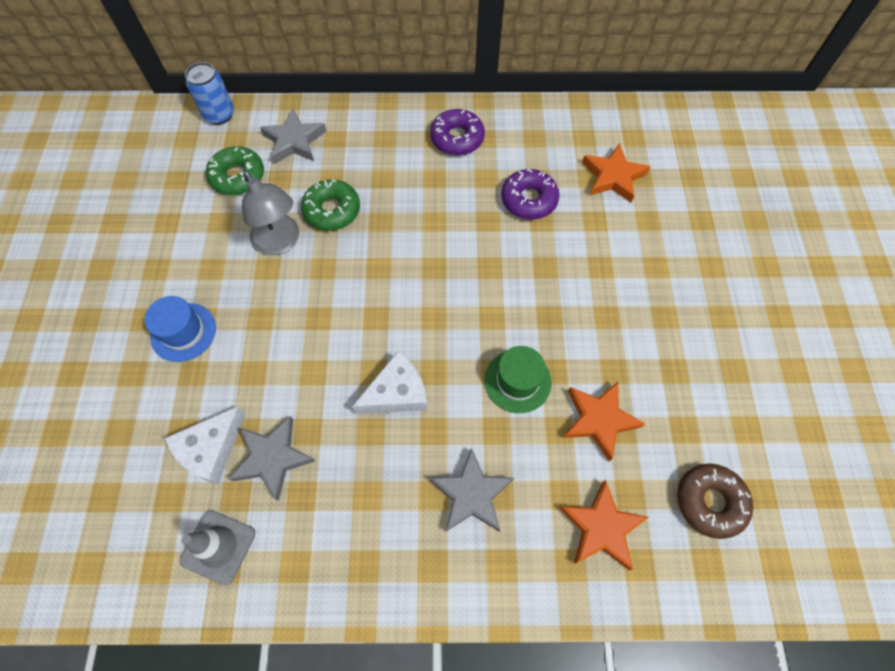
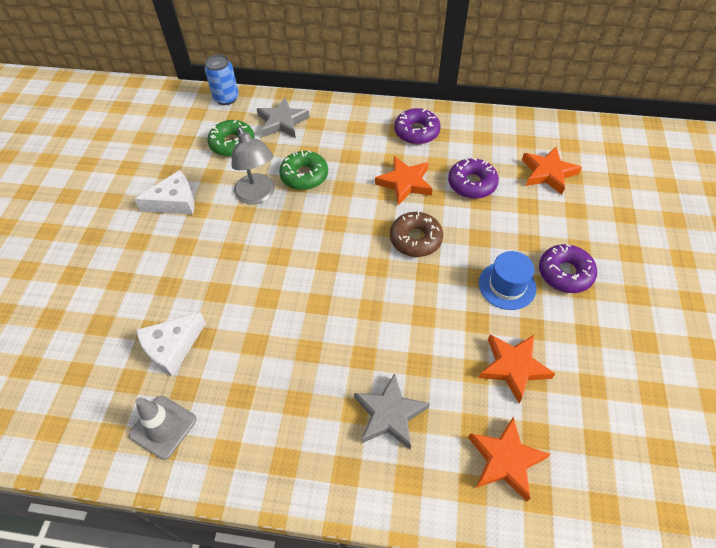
camera: 10 degrees right, 10 degrees down
(183, 332) = (167, 254): blue hat -> blue hat (507, 285)
(272, 458) = (222, 361): grey star -> none
(397, 392) = (336, 322): white cheese -> white cheese (174, 202)
(452, 207) = (405, 183): none -> orange star
(517, 381) = (443, 326): green hat -> none
(643, 300) = (565, 273): none -> purple donut
(710, 502) = (611, 452): brown donut -> brown donut (415, 239)

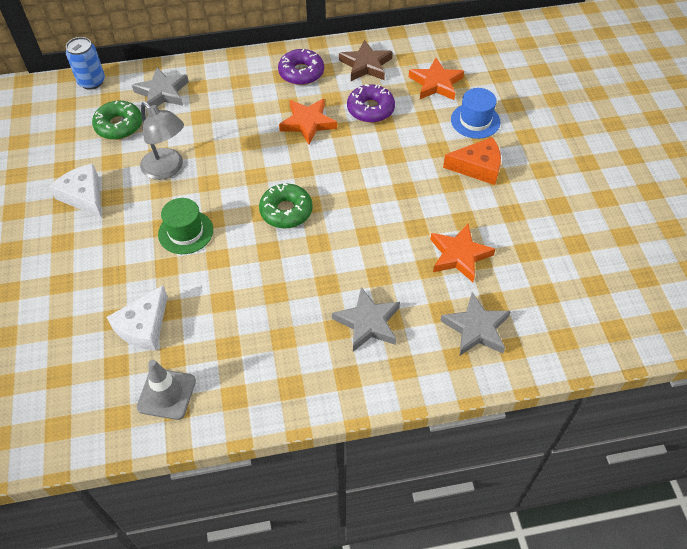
camera: 20 degrees left, 0 degrees up
(174, 202) = (84, 196): white cheese -> white cheese turned 90 degrees counterclockwise
(249, 262) = (185, 232): none -> green hat
(304, 176) = (207, 139): green donut -> green donut (286, 211)
(415, 239) = (336, 171): brown donut -> none
(482, 138) = (366, 65): none -> brown star
(505, 460) = (476, 328): orange star -> grey star
(507, 285) = (432, 190): blue hat -> blue hat (475, 121)
(565, 273) = (477, 167): purple donut -> orange cheese

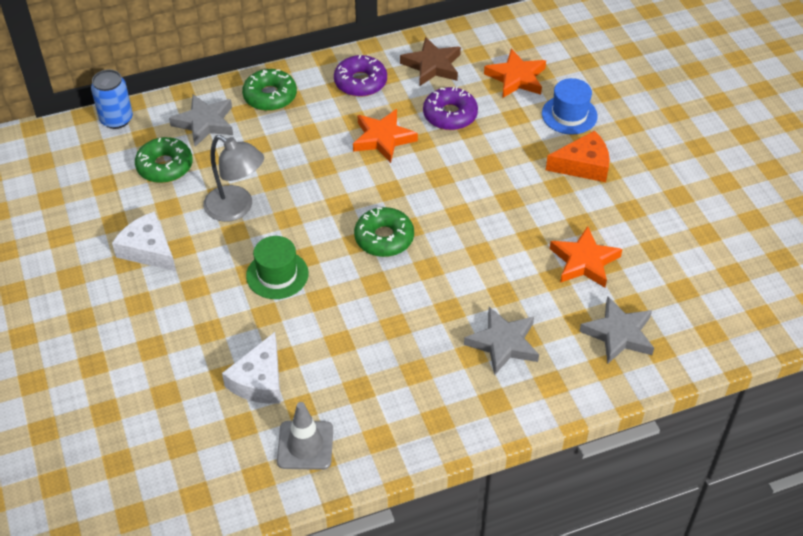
camera: 10 degrees left, 5 degrees down
(222, 76) = (270, 96): none -> green donut

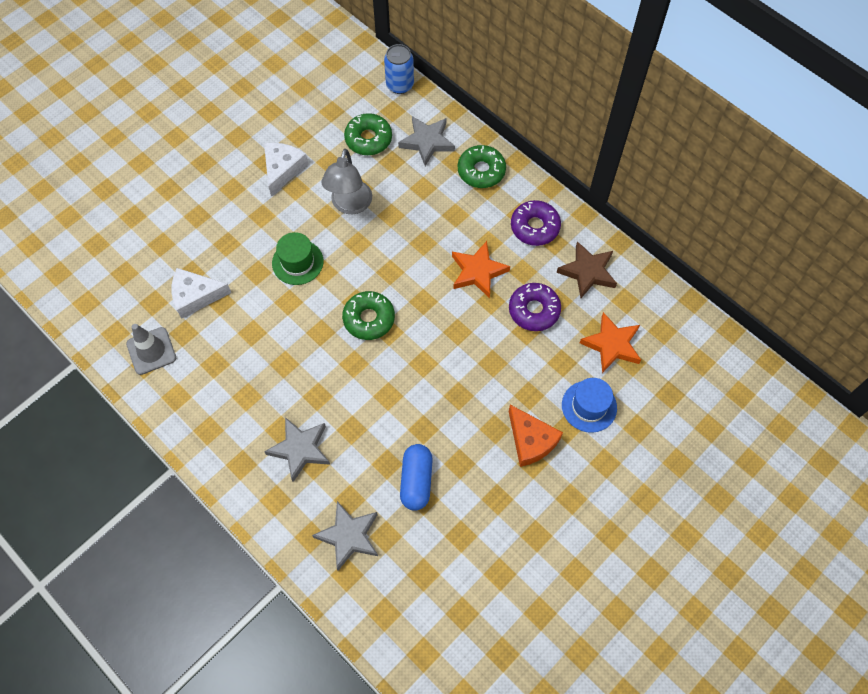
camera: 65 degrees right, 15 degrees up
(584, 261) = (416, 481): orange star -> blue capsule

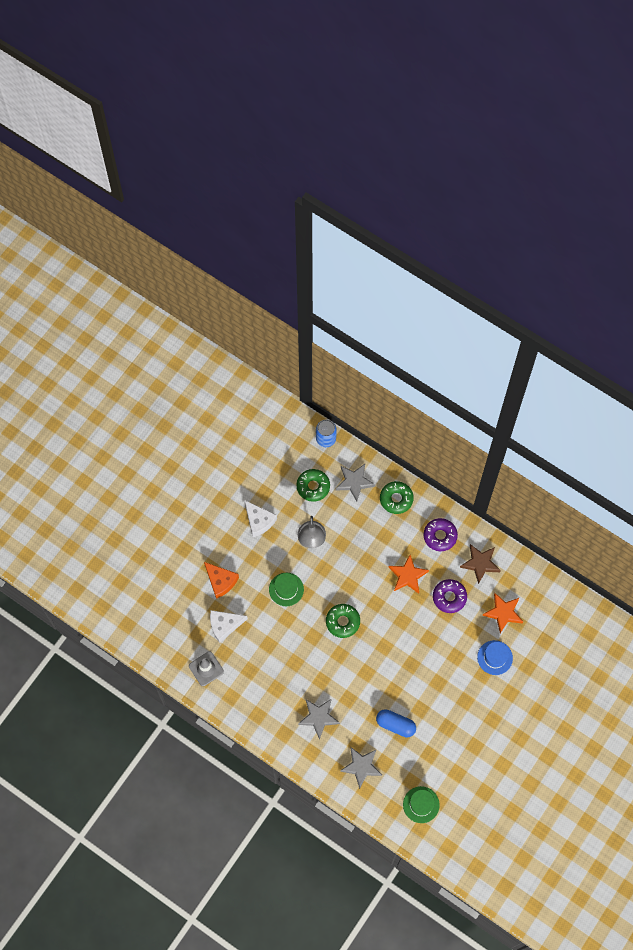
camera: 10 degrees left, 5 degrees up
(282, 169) = (259, 521): white cheese -> white cheese turned 135 degrees clockwise
(416, 481) = (395, 725): blue capsule -> blue capsule turned 60 degrees counterclockwise
(432, 615) = (421, 804): none -> green hat
(531, 440) = (462, 686): orange cheese -> orange cheese (221, 581)

